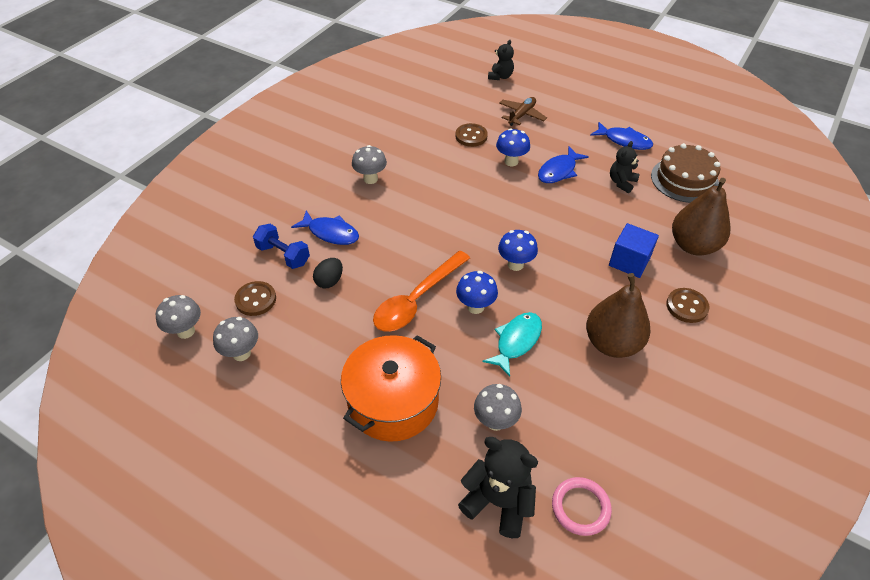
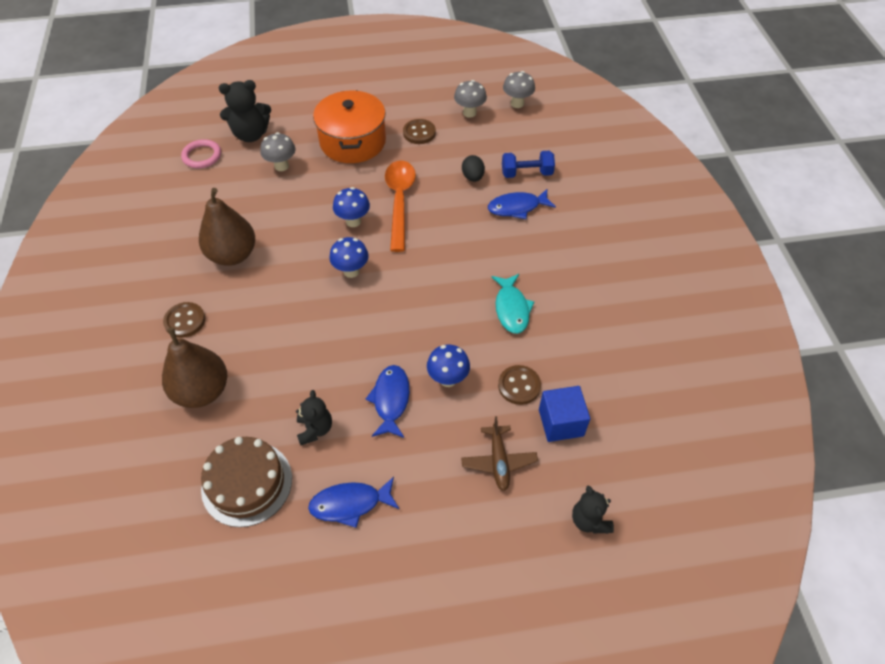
camera: 140 degrees right, 5 degrees up
(256, 300) = (503, 140): brown button -> brown button (419, 133)
(370, 179) = (549, 271): grey mushroom -> none
(516, 341) = (304, 216): turquoise fish -> turquoise fish (511, 308)
(629, 261) = (256, 334): blue cube -> blue cube (561, 422)

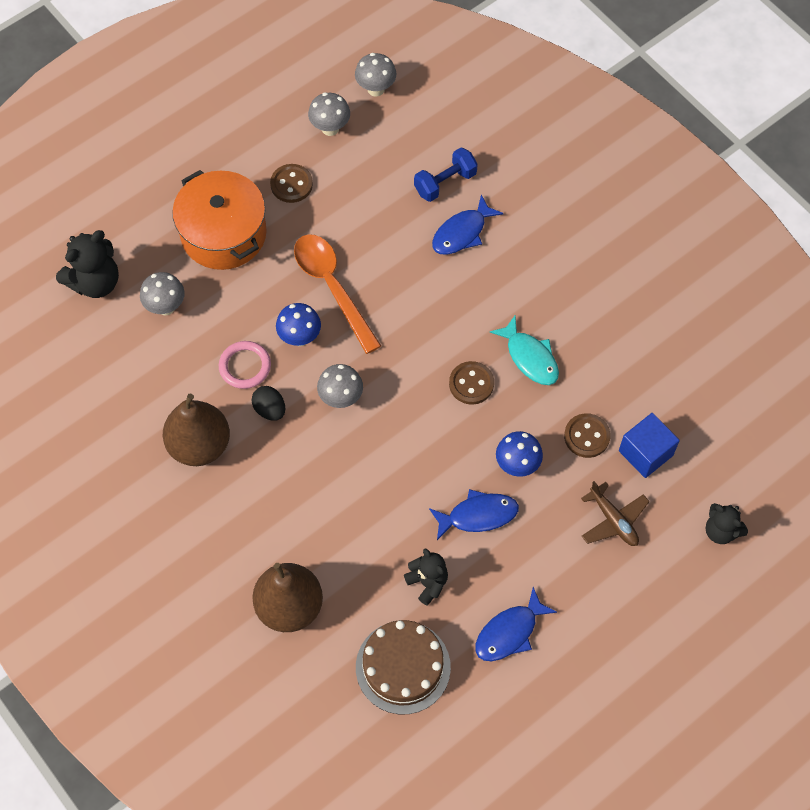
camera: 30 degrees left, 10 degrees up
(185, 321) = (210, 545): brown button -> brown button (471, 384)
(202, 156) = (60, 340): pink ring -> pink ring (245, 366)
(351, 271) = (341, 398): blue mushroom -> grey mushroom
(391, 400) = (478, 515): blue fish -> blue fish turned 105 degrees clockwise
(473, 177) = (390, 216): black egg -> black egg (270, 409)

